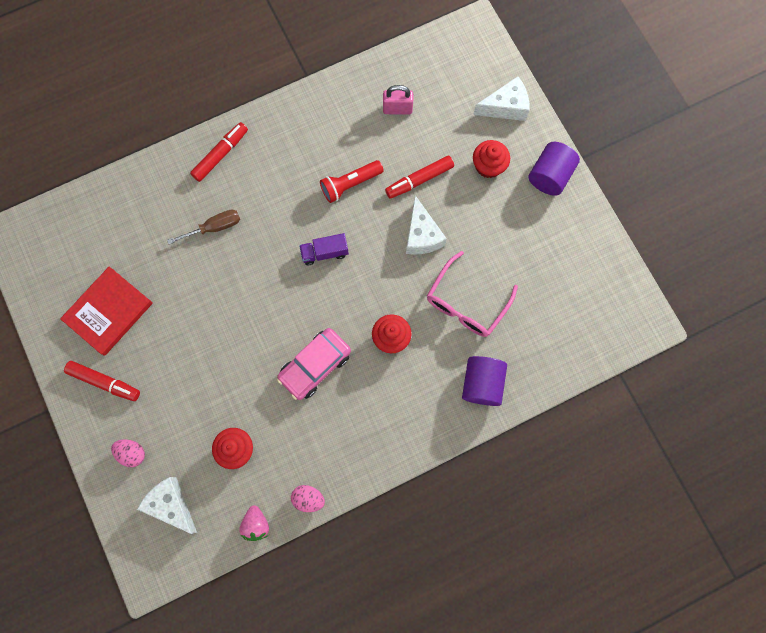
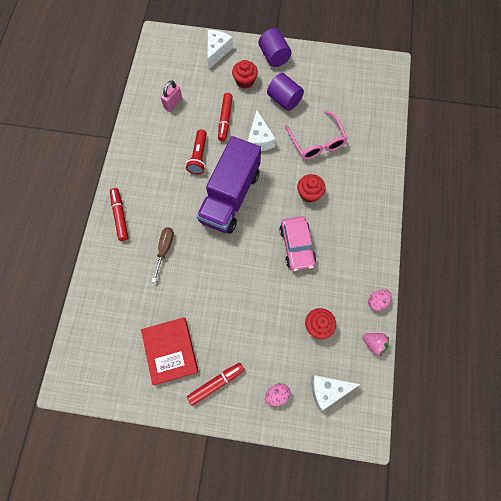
camera: 55 degrees left, 5 degrees down
(325, 253) = (230, 196): purple truck -> purple truck, size x2.49
(422, 235) = (259, 139): white cheese -> white cheese turned 60 degrees clockwise
(482, 383) = (369, 164): purple cylinder -> purple cylinder (284, 100)

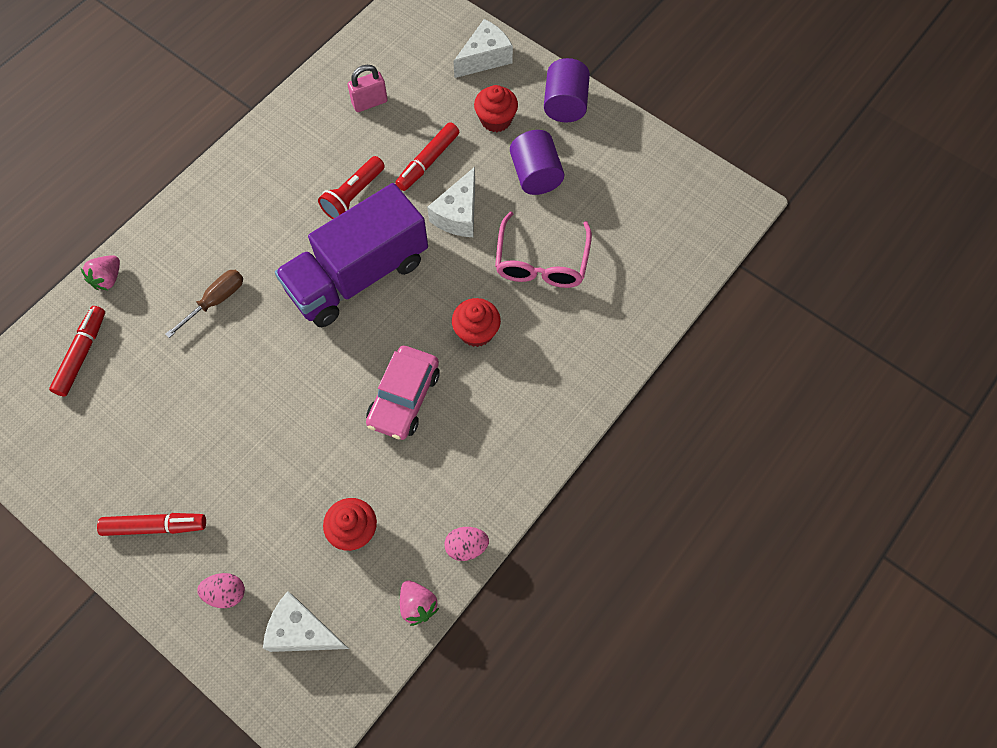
camera: 30 degrees right, 5 degrees down
(96, 269) = (108, 279): none -> pink strawberry
(120, 216) = (189, 223): red marker -> red marker (82, 354)
(170, 351) = (126, 444): red book -> none

